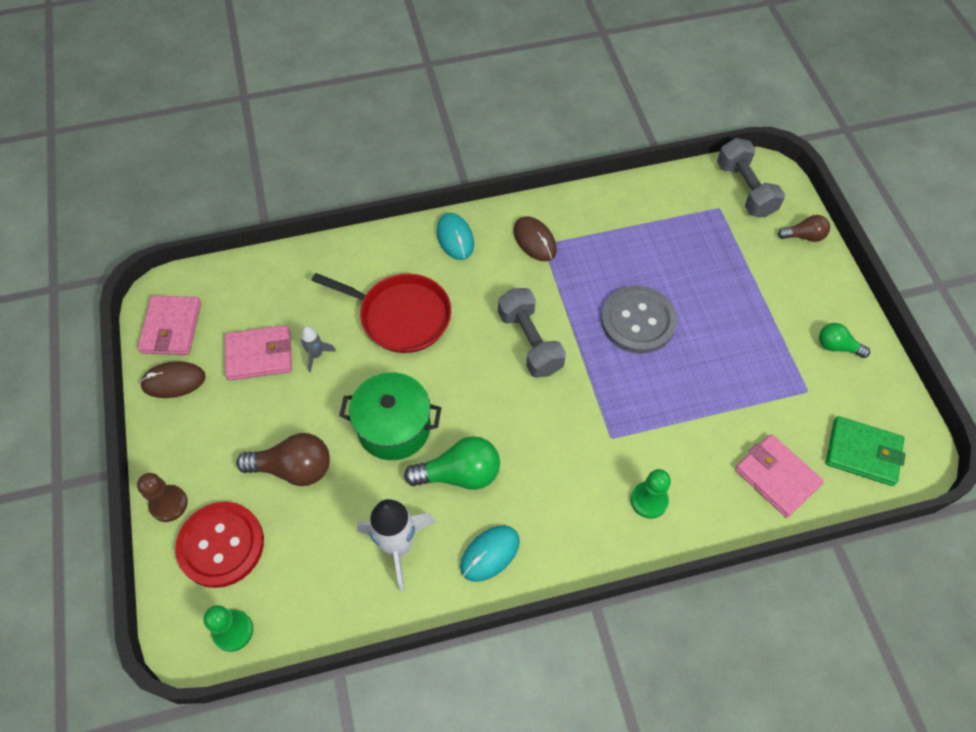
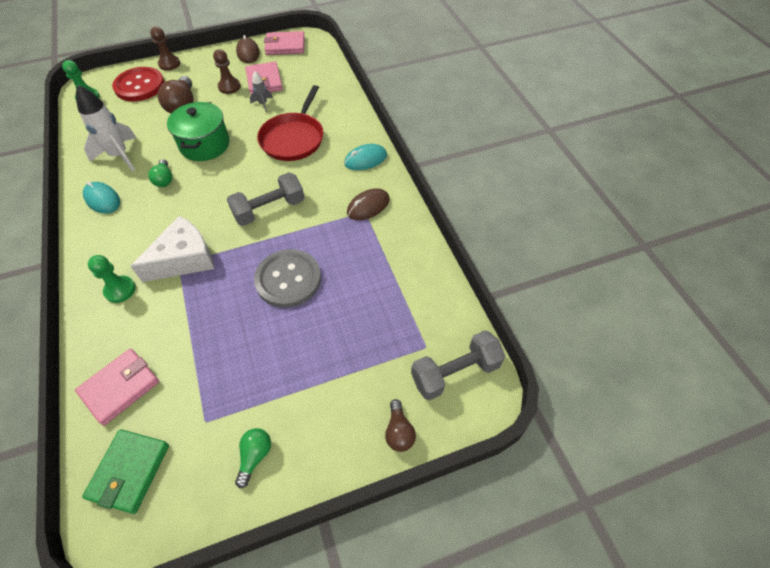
camera: 85 degrees right, 5 degrees down
(261, 403) = (229, 87): none -> brown pawn
(459, 474) = (164, 179): green light bulb -> green light bulb, size x0.59
(604, 432) = (184, 259): none -> white cheese

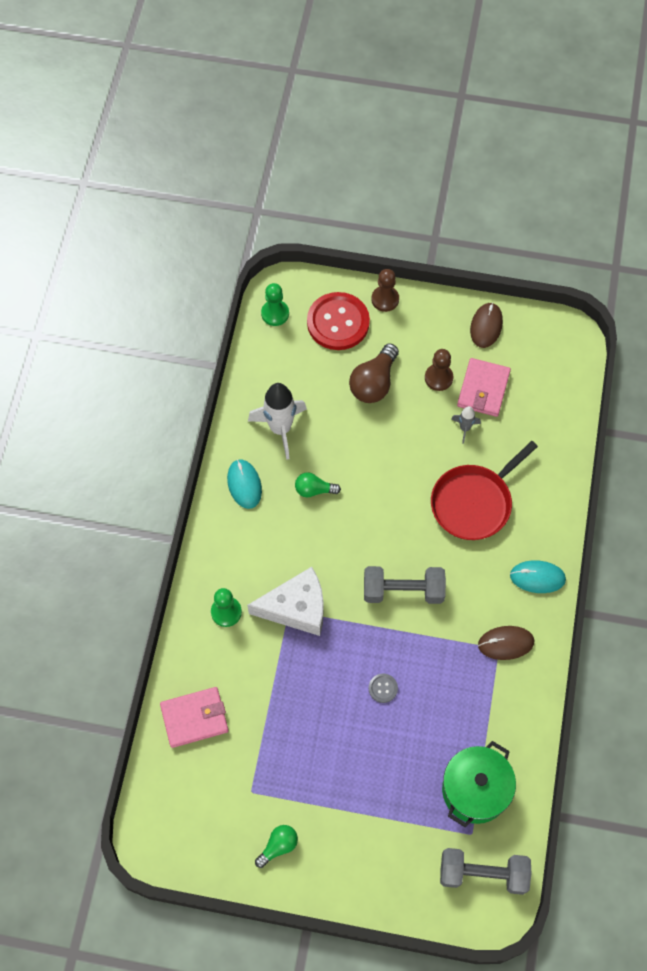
camera: 30 degrees right, 10 degrees up
(129, 471) = (178, 800): green wallet -> none
(164, 179) = (314, 490): green light bulb -> green light bulb turned 75 degrees clockwise
(205, 145) = (374, 460): green pot -> green pot (475, 790)
(285, 46) = (537, 336): pink wallet -> none
(288, 279) = (383, 688): grey button -> grey button, size x0.42
(399, 431) = (403, 896): brown light bulb -> none

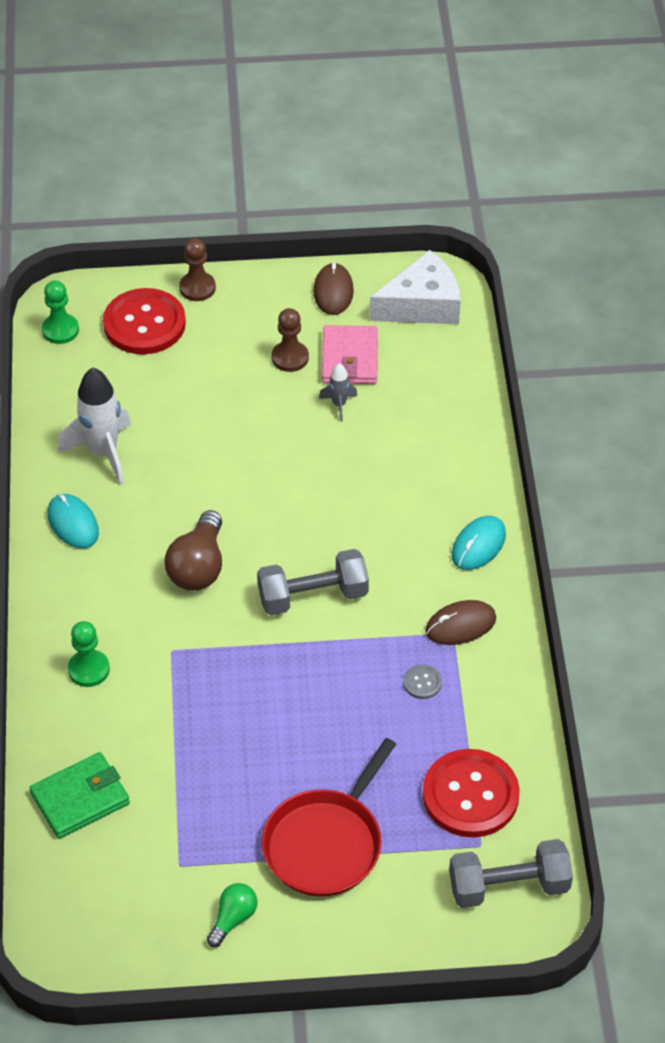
camera: 15 degrees left, 15 degrees down
(194, 718) = (80, 798): pink wallet -> green wallet
(296, 608) = (180, 645): white cheese -> white cheese (422, 305)
(314, 490) = (166, 510): green light bulb -> none
(374, 383) = (209, 379): brown light bulb -> brown light bulb (198, 567)
(383, 688) = (318, 709): grey button -> grey button (422, 682)
(474, 502) = (374, 481): red pan -> red pan (326, 843)
(475, 790) = (470, 795): green pot -> red button
(537, 577) = (478, 545): turquoise mouse -> turquoise mouse turned 45 degrees counterclockwise

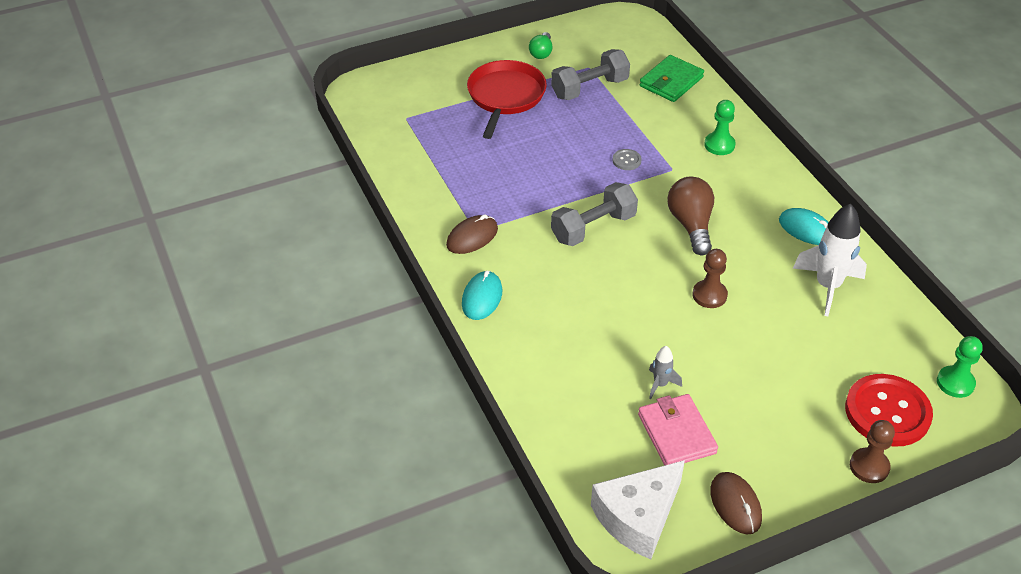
camera: 160 degrees right, 5 degrees down
(290, 358) = (732, 418): brown pawn -> brown pawn (709, 295)
(422, 682) = (484, 194): grey button -> grey button (626, 160)
(470, 795) = (423, 141): red button -> none
(509, 886) = (380, 103): grey dumbbell -> grey dumbbell (589, 88)

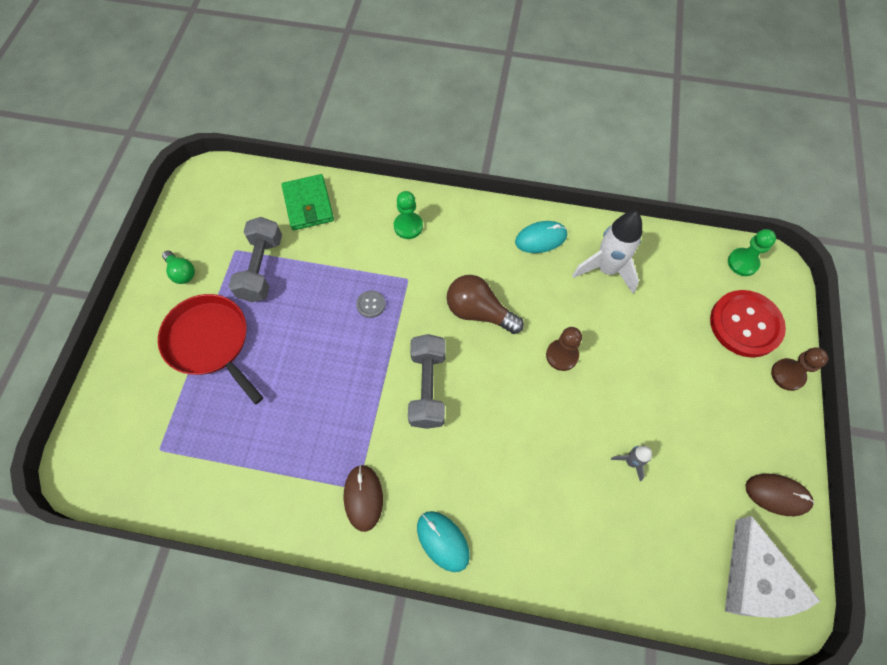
camera: 55 degrees left, 20 degrees up
(676, 433) = (687, 487): pink wallet -> none

